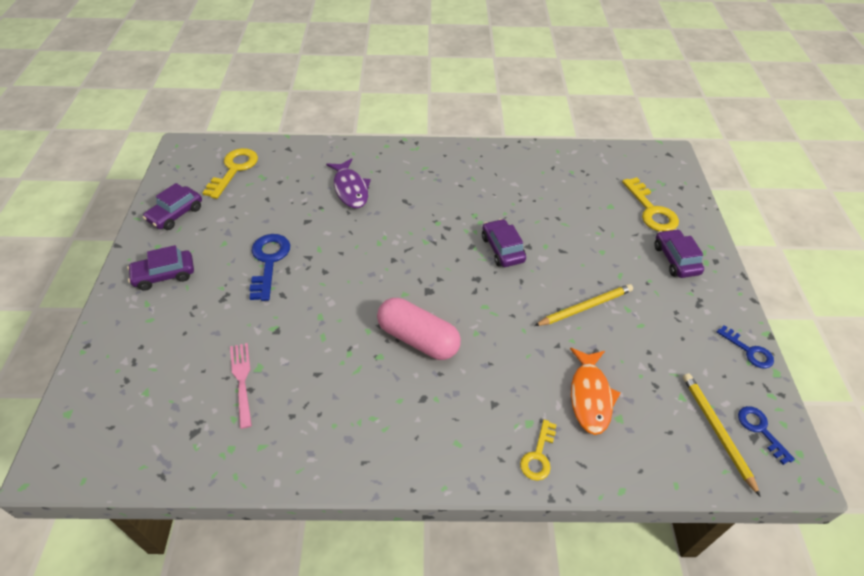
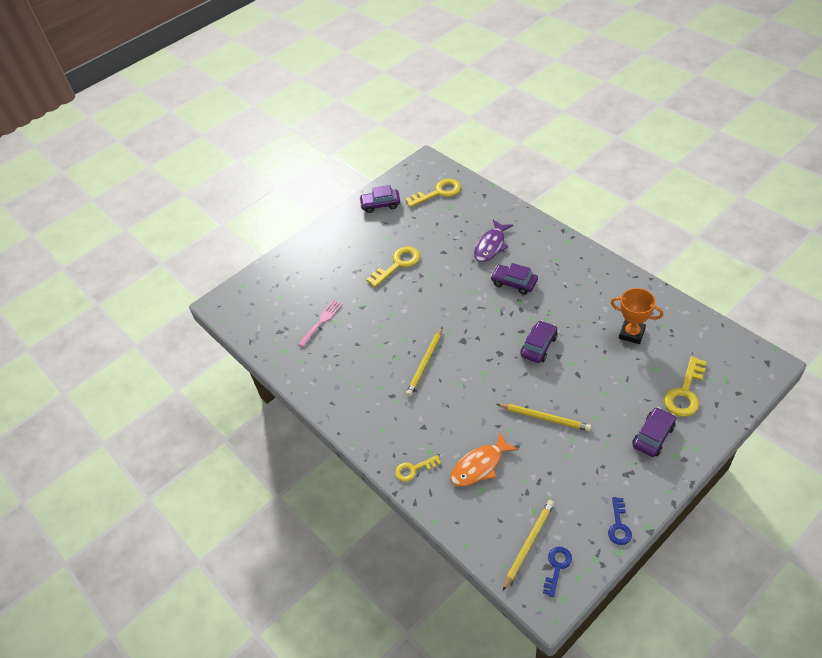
camera: 55 degrees right, 0 degrees up
(164, 275) = (342, 239): purple car -> purple car (514, 283)
(269, 261) = (398, 264): blue key -> yellow key
(418, 339) = (425, 363): pink capsule -> yellow pencil
(559, 191) = (631, 334): none -> orange trophy

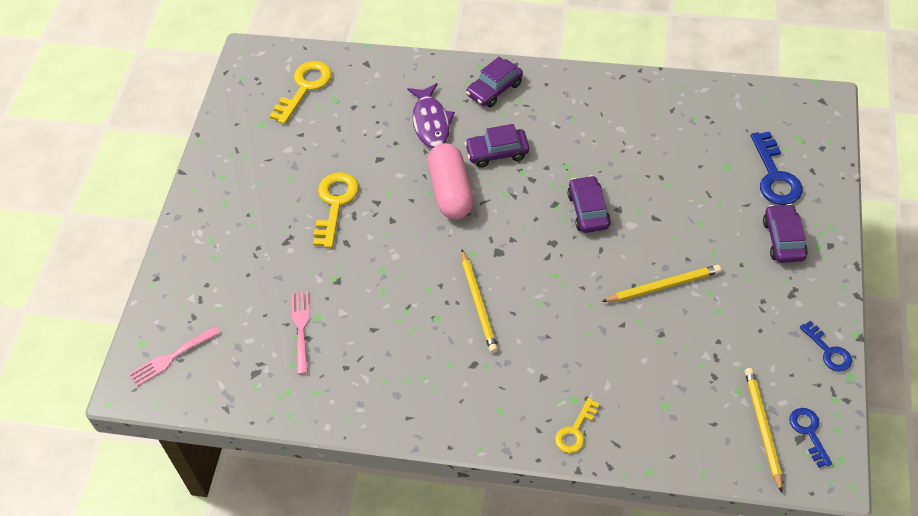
camera: 40 degrees left, 5 degrees up
(249, 300) = (172, 357): none -> pink fork
(380, 204) = (241, 140): purple car -> purple car (494, 89)
(467, 291) = (451, 191): none -> pink capsule
(480, 466) = (642, 380): orange fish -> none
(631, 334) = (672, 142): orange trophy -> none
(685, 393) = (775, 176): yellow key -> blue key

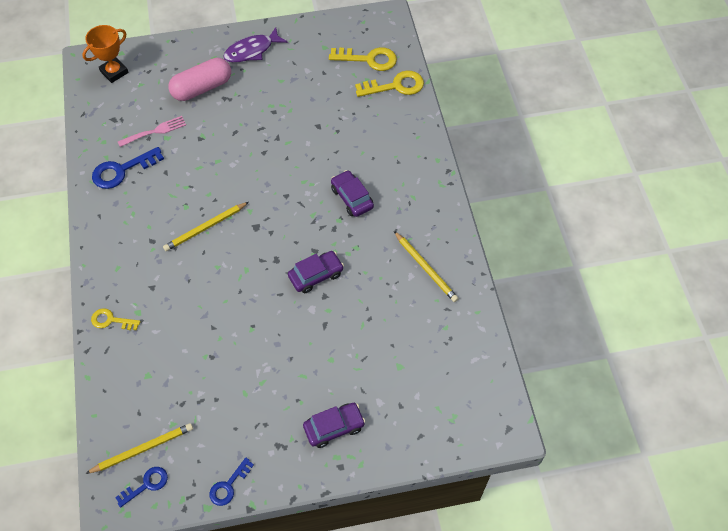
camera: 65 degrees right, 5 degrees up
(172, 357) = (114, 72): pink fork -> orange trophy
(335, 204) = (267, 114): yellow key -> yellow key (395, 86)
(431, 122) = (366, 146): purple fish -> purple fish (252, 51)
(451, 191) = (303, 180): pink capsule -> pink capsule (202, 88)
(494, 89) = (417, 177): purple car -> none
(663, 286) = (258, 347): yellow pencil -> yellow pencil (426, 268)
(775, 176) = (402, 406): blue key -> blue key (122, 170)

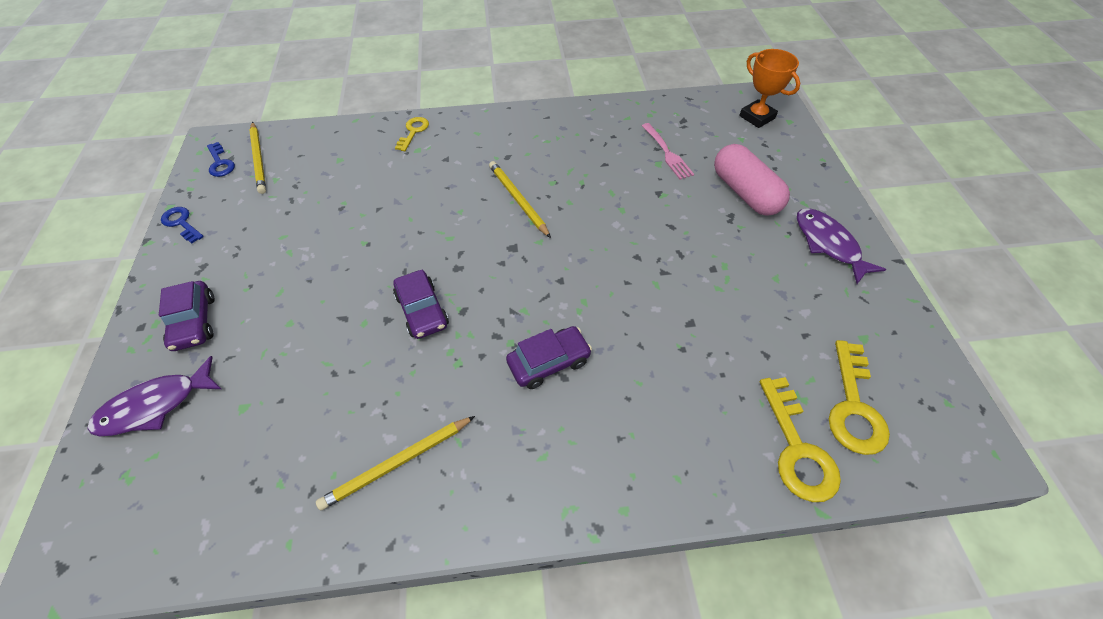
camera: 95 degrees right, 5 degrees down
(122, 170) = (607, 130): blue key -> none
(403, 423) = (155, 405): none -> purple fish

